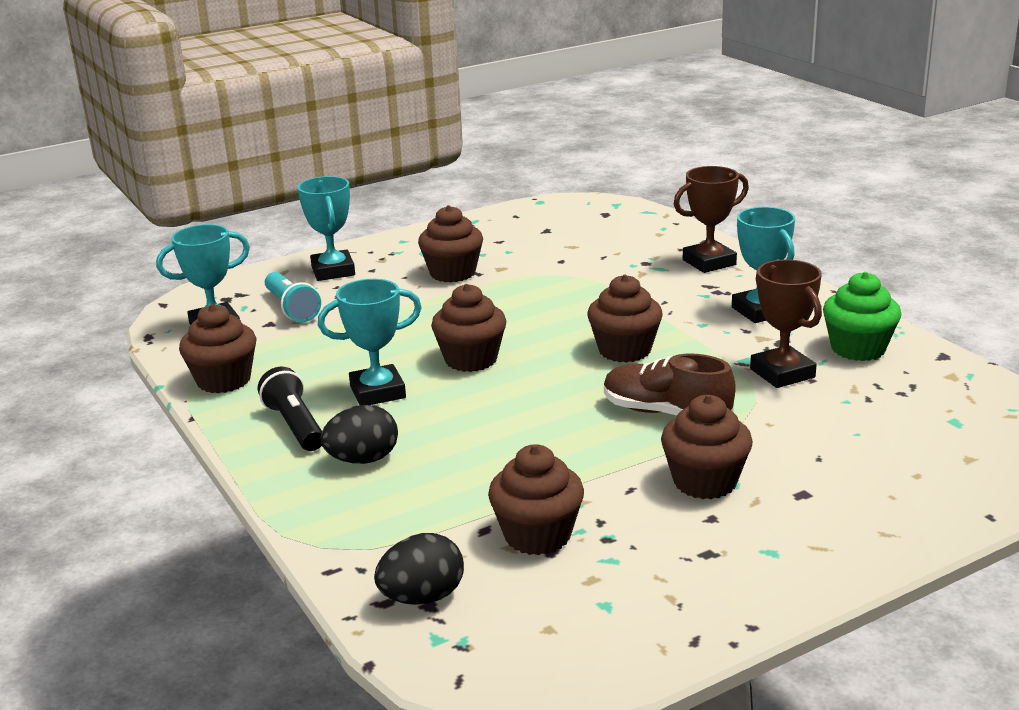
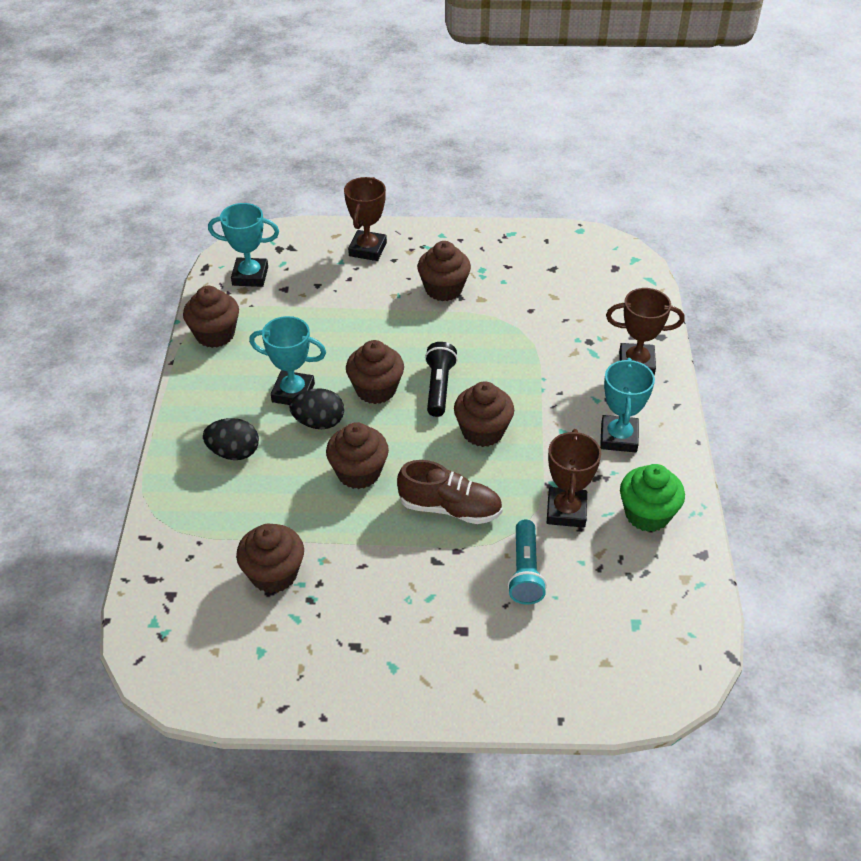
camera: 30 degrees right, 20 degrees up
(291, 309) = (309, 279): turquoise flashlight -> turquoise flashlight (525, 571)
(295, 425) = (222, 400): black flashlight -> black flashlight (439, 387)
(333, 271) = (367, 249): turquoise trophy -> brown trophy
(422, 597) = (172, 587): black egg -> black egg (319, 422)
(666, 413) = (450, 508): brown shoe -> brown shoe turned 135 degrees clockwise
(705, 482) = (412, 585): brown cupcake -> brown cupcake (358, 472)

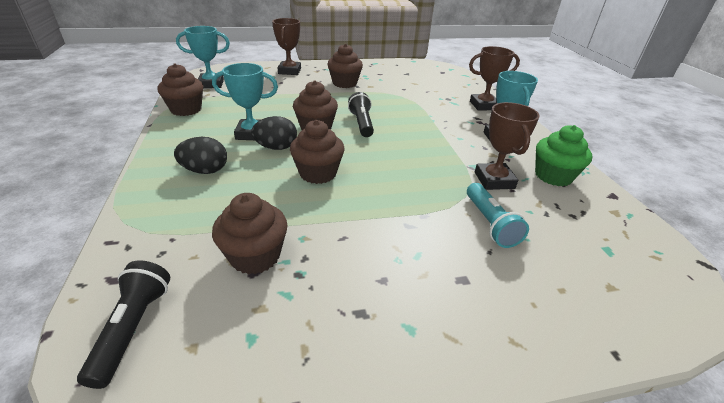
camera: 15 degrees left, 10 degrees down
(170, 627) = (133, 328): none -> black flashlight
(450, 508) = (403, 188): brown shoe -> none
(482, 431) = (404, 142): brown cupcake -> none

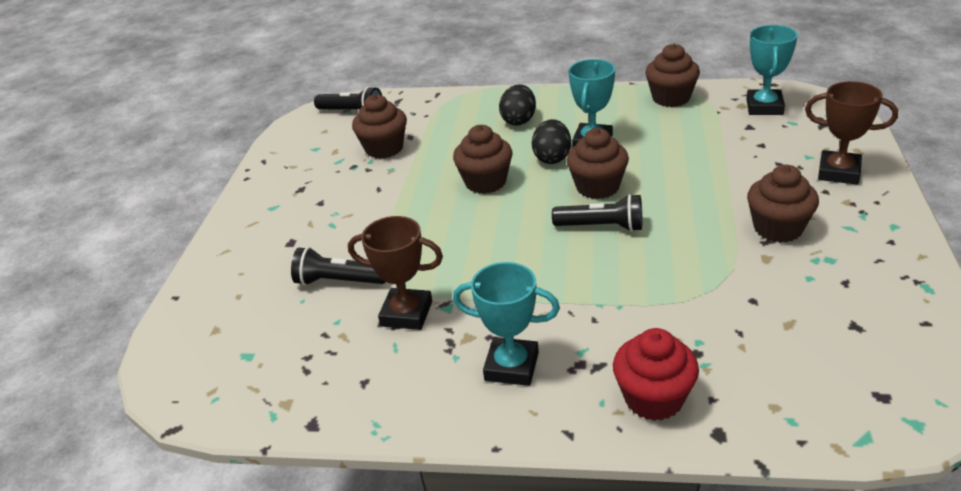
camera: 115 degrees right, 0 degrees up
(484, 105) = (653, 398): brown trophy -> red cupcake
(489, 223) = (339, 281): turquoise flashlight -> black flashlight
(553, 176) = (385, 380): green cupcake -> none

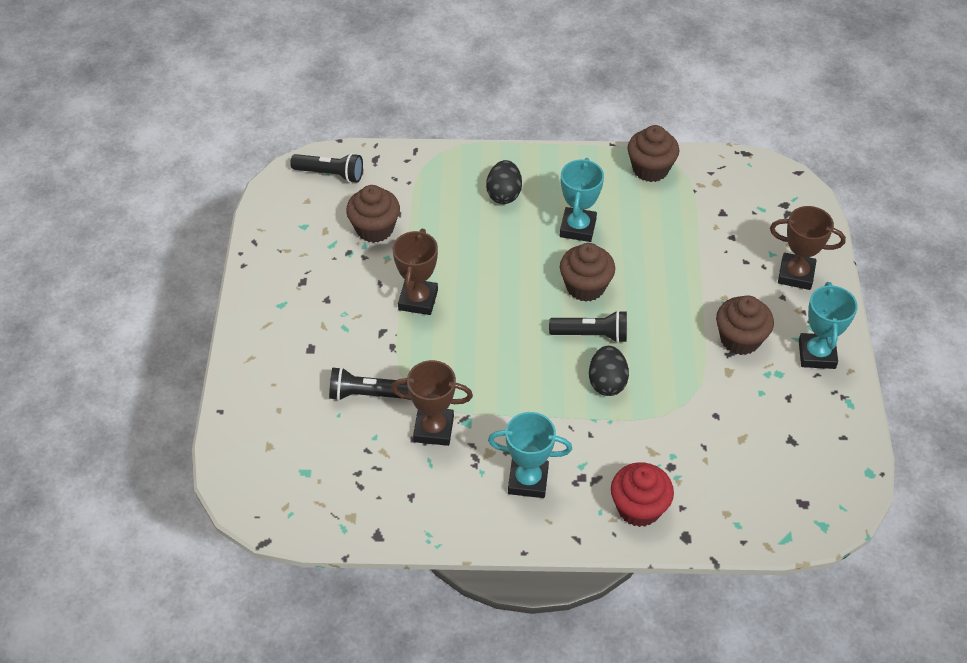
camera: 10 degrees left, 15 degrees up
(415, 201) = (418, 300): none -> brown trophy
(485, 182) = (481, 277): brown cupcake -> none
(552, 158) = (541, 248): black egg -> black egg (607, 382)
(764, 107) = (737, 186): turquoise trophy -> turquoise trophy (816, 354)

